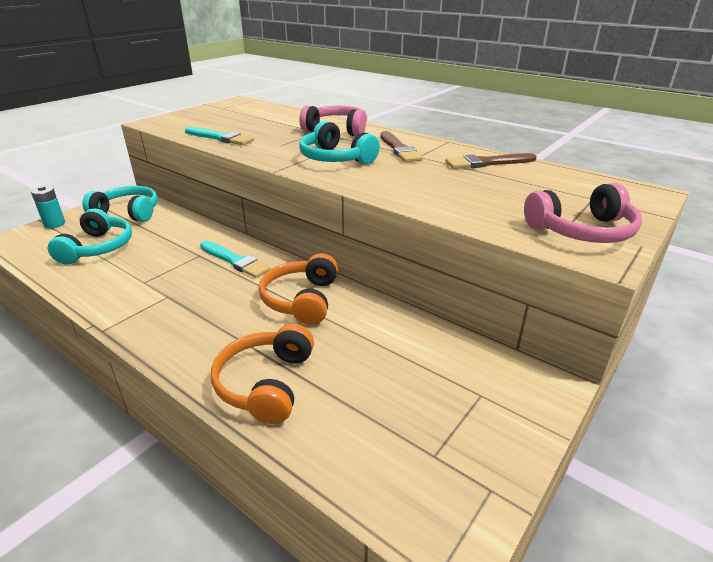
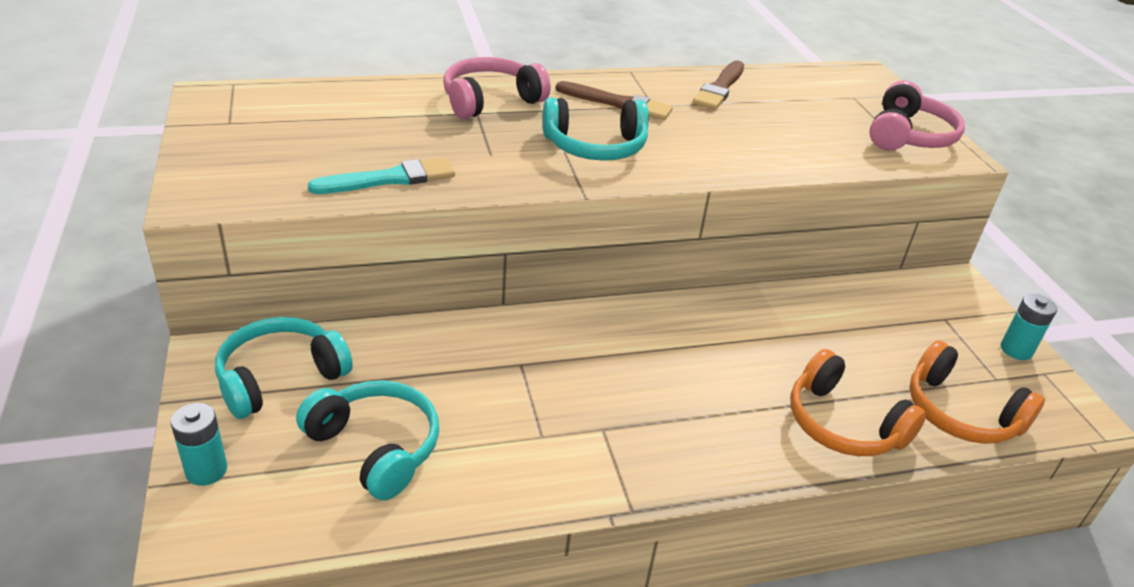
camera: 55 degrees left, 5 degrees up
(235, 261) = (572, 343): turquoise brush -> none
(301, 299) = (714, 336): orange headphones -> orange headphones (960, 412)
(500, 456) = (1016, 350): none -> turquoise battery

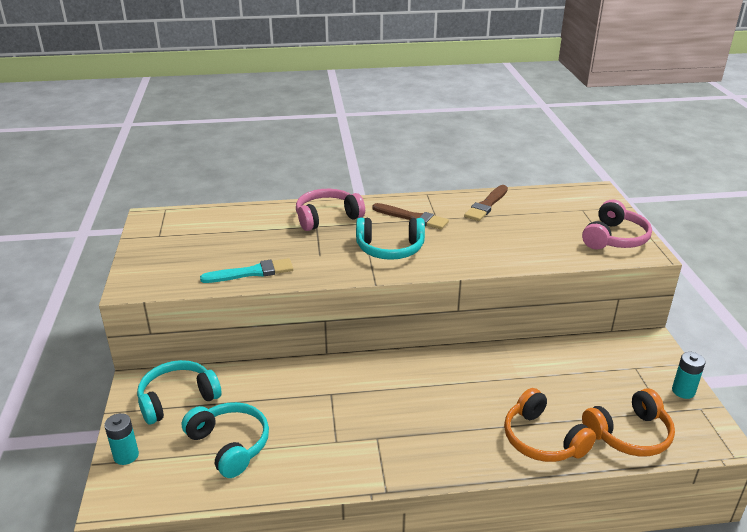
camera: 10 degrees right, 5 degrees down
(960, 412) = (629, 434): orange headphones -> orange headphones turned 75 degrees counterclockwise

